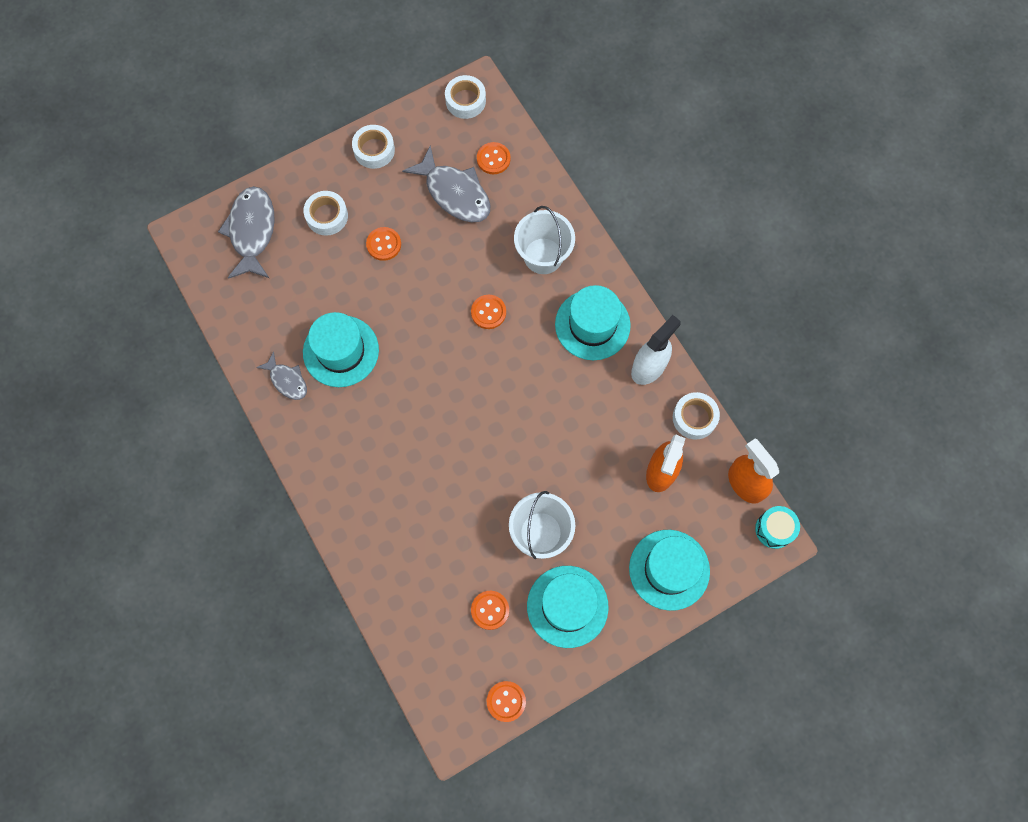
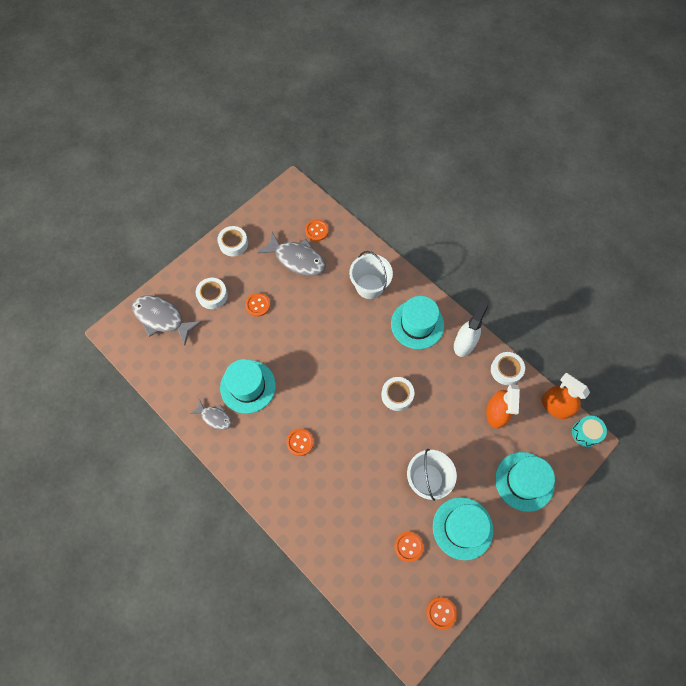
camera: 15 degrees left, 5 degrees down
(252, 231) = (162, 318): grey fish -> grey fish turned 45 degrees counterclockwise
(465, 101) = (287, 197): white tape -> white tape (397, 395)
(488, 312) = (344, 333): orange button -> orange button (300, 442)

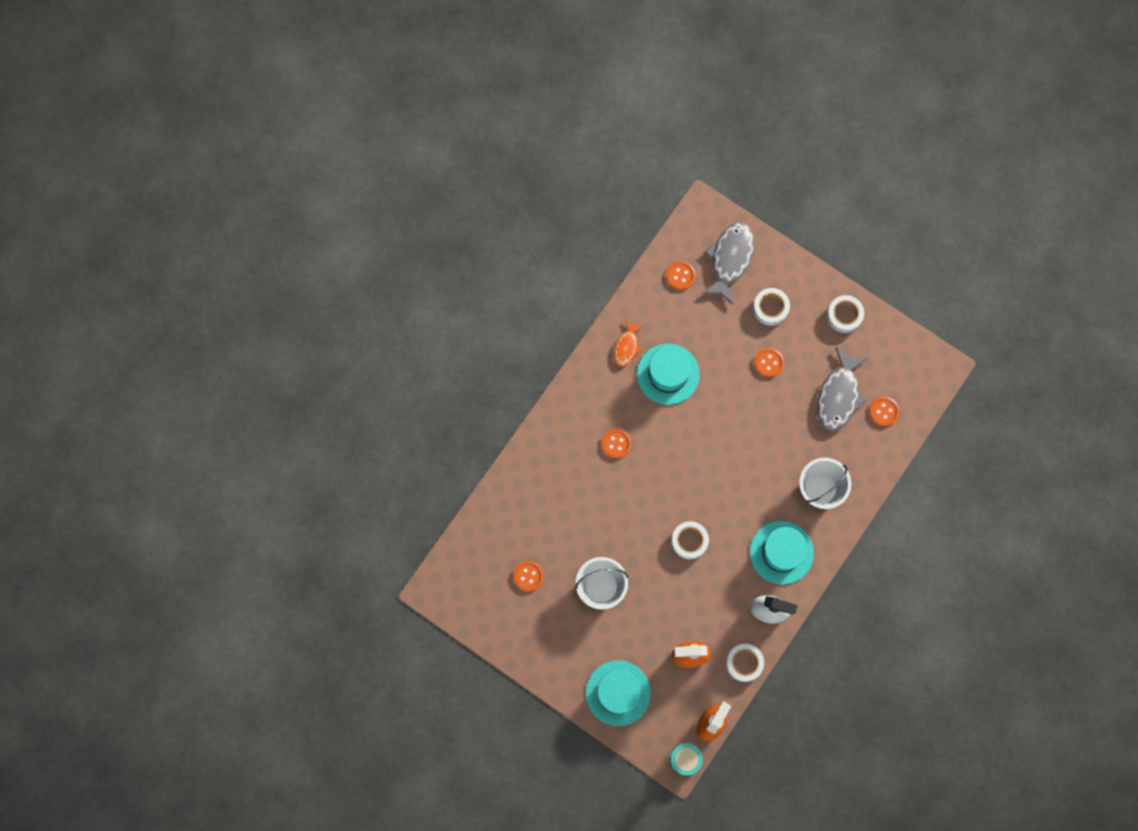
camera: 80 degrees right, 10 degrees up
(214, 417) = (626, 347): grey fish -> orange fish
(441, 613) = (470, 617): orange button -> orange button (680, 275)
(462, 528) = (556, 630): turquoise hat -> none

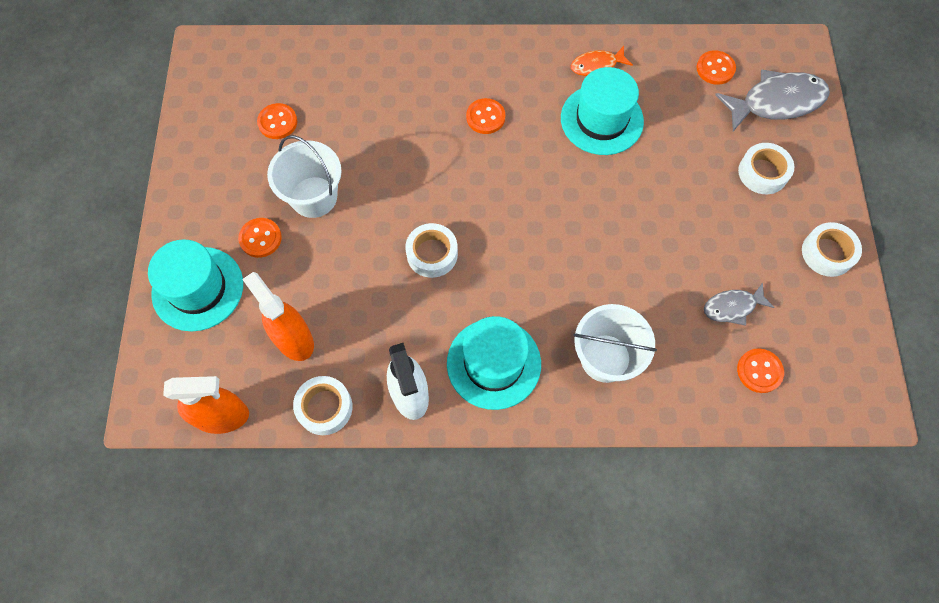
camera: 55 degrees right, 10 degrees down
(685, 759) = (157, 415): turquoise drum -> none
(768, 362) = (702, 208): orange button -> orange button (260, 238)
(839, 395) = (732, 307): grey fish -> grey fish, size x0.56

